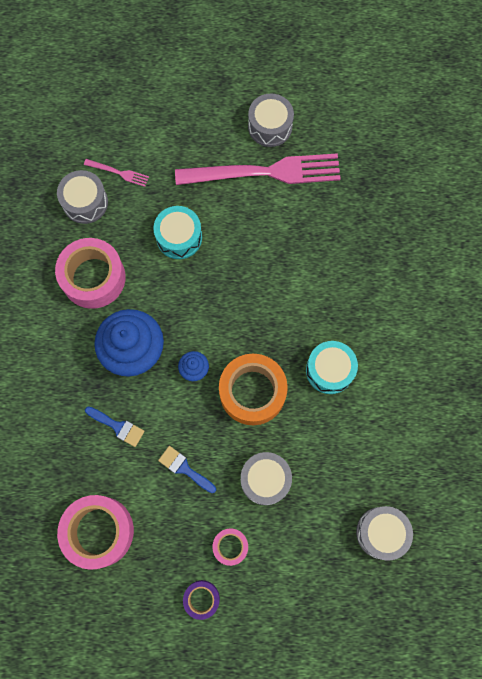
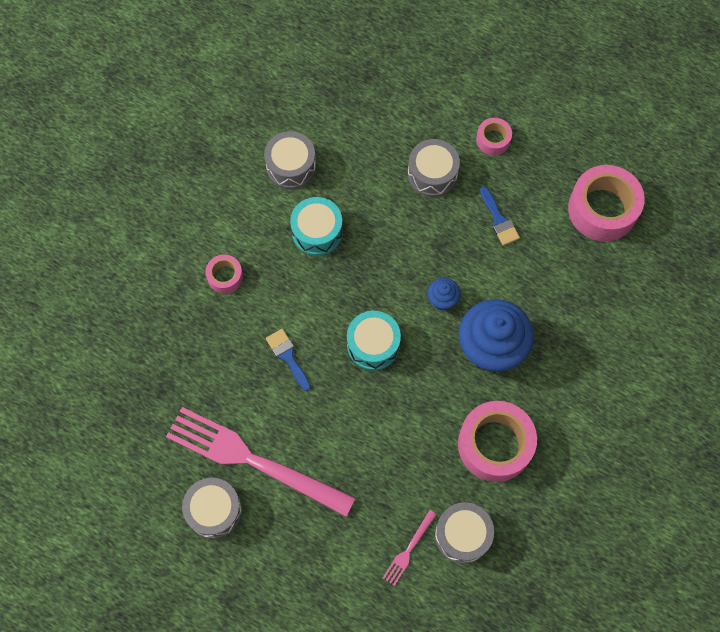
camera: 150 degrees left, 5 degrees down
(117, 426) = (542, 287): blue brush -> blue brush (288, 356)
(119, 173) = (408, 550): pink fork -> pink fork turned 105 degrees counterclockwise
(179, 237) = (384, 439): turquoise drum -> turquoise drum (373, 345)
(201, 599) = (539, 115): purple tape -> none
(252, 392) = (399, 251): orange tape -> none
(377, 292) = (225, 276): none -> pink tape
(381, 532) = (359, 85): grey drum -> grey drum (291, 166)

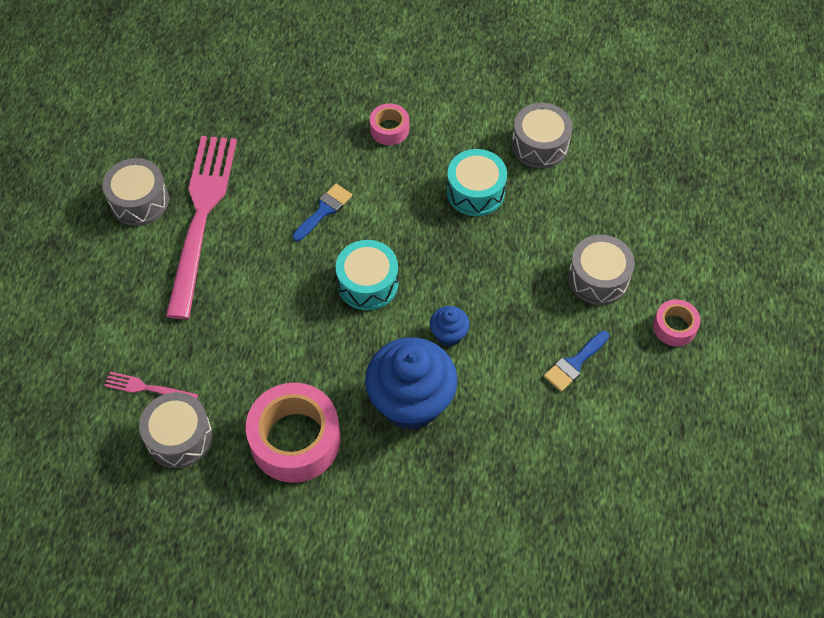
camera: 70 degrees right, 10 degrees down
(602, 209) = (644, 474): pink tape -> none

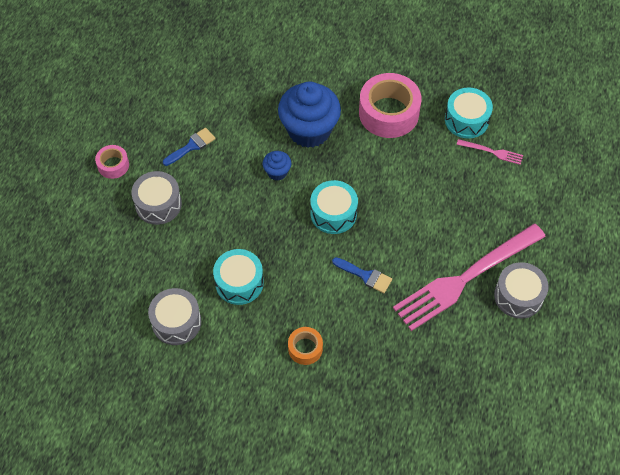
camera: 175 degrees left, 0 degrees up
(179, 437) = (466, 120): grey drum -> turquoise drum
(201, 216) = (465, 278): pink fork -> pink fork turned 45 degrees clockwise
(324, 210) = (365, 276): blue brush -> blue brush turned 105 degrees counterclockwise
(389, 129) = (305, 348): pink tape -> orange tape

